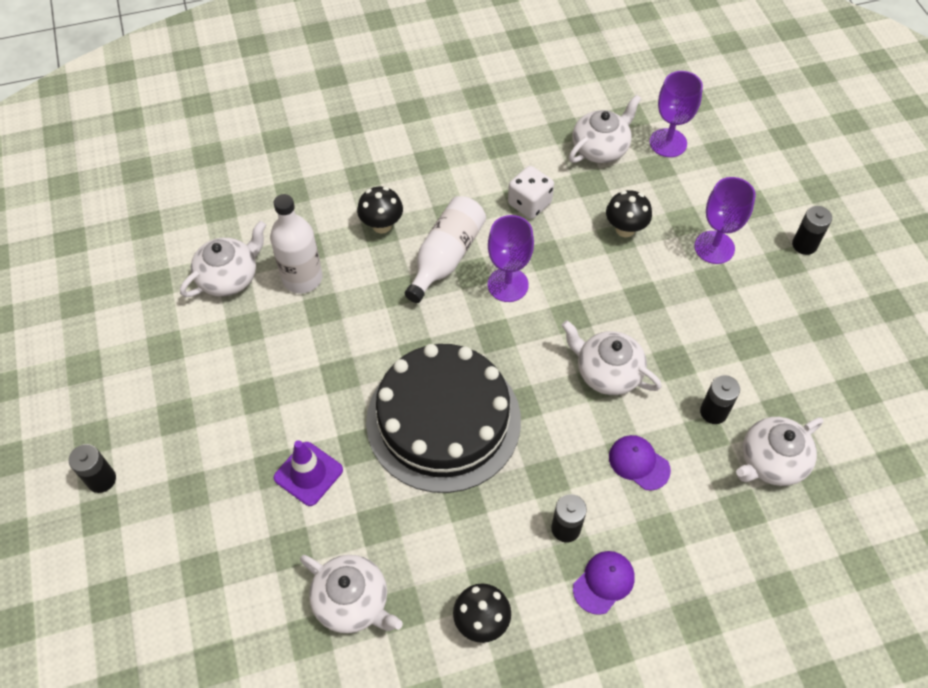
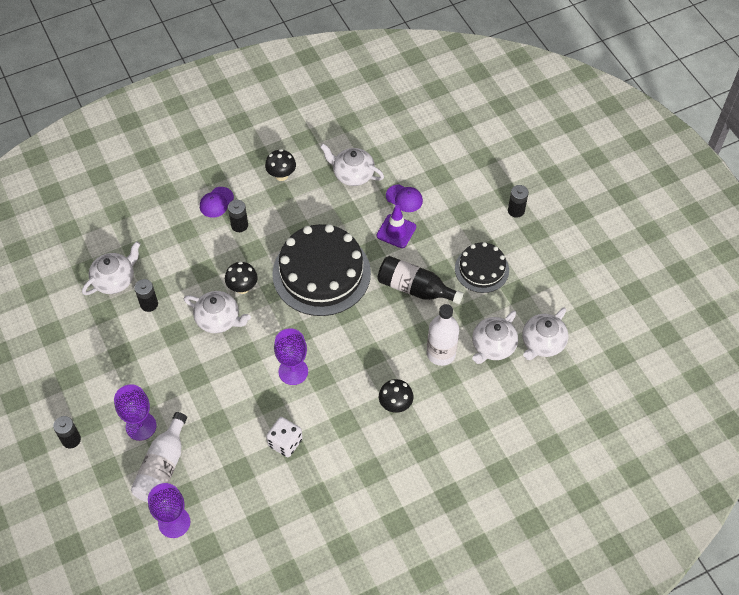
camera: 170 degrees right, 0 degrees up
(199, 388) = (481, 269): none -> black cake
(308, 374) = (415, 288): none -> black bottle
(446, 257) = (341, 386): white bottle -> white bottle (163, 467)
(600, 148) = (231, 507): white teapot -> white teapot (542, 343)
(625, 229) = (209, 431): black mushroom -> black mushroom (242, 287)
(639, 463) = (197, 266): purple cap -> purple cap (404, 198)

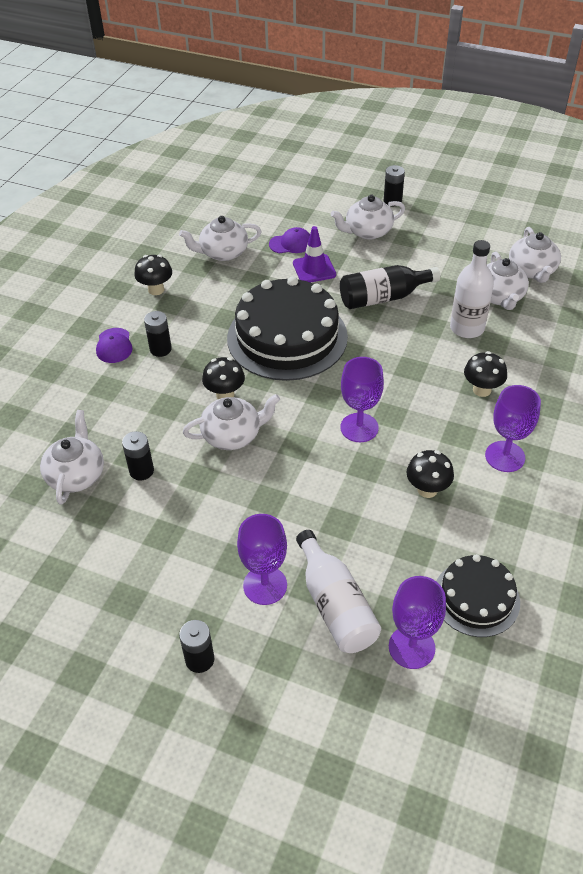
camera: 40 degrees left, 10 degrees down
(285, 442) = (427, 489): white dice -> black mushroom
(354, 459) = (505, 456): none -> purple goblet
(467, 225) = (367, 231): none -> white teapot
(481, 269) = (419, 252): black cake -> black cake (476, 598)

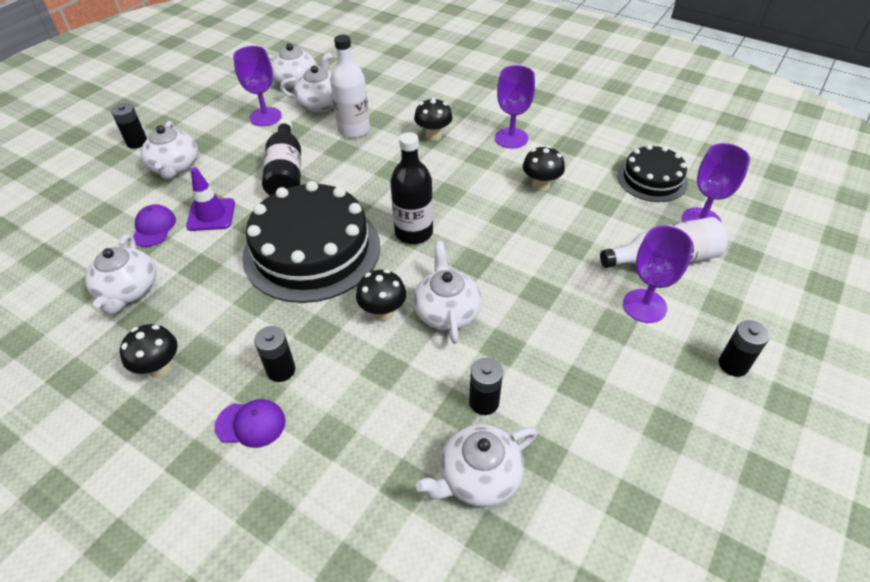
camera: 80 degrees left, 0 degrees up
(76, 475) = (478, 477): white teapot -> white teapot turned 45 degrees counterclockwise
(325, 398) = (413, 232): none -> black bottle
(359, 427) = (459, 215): purple goblet -> purple goblet (265, 117)

